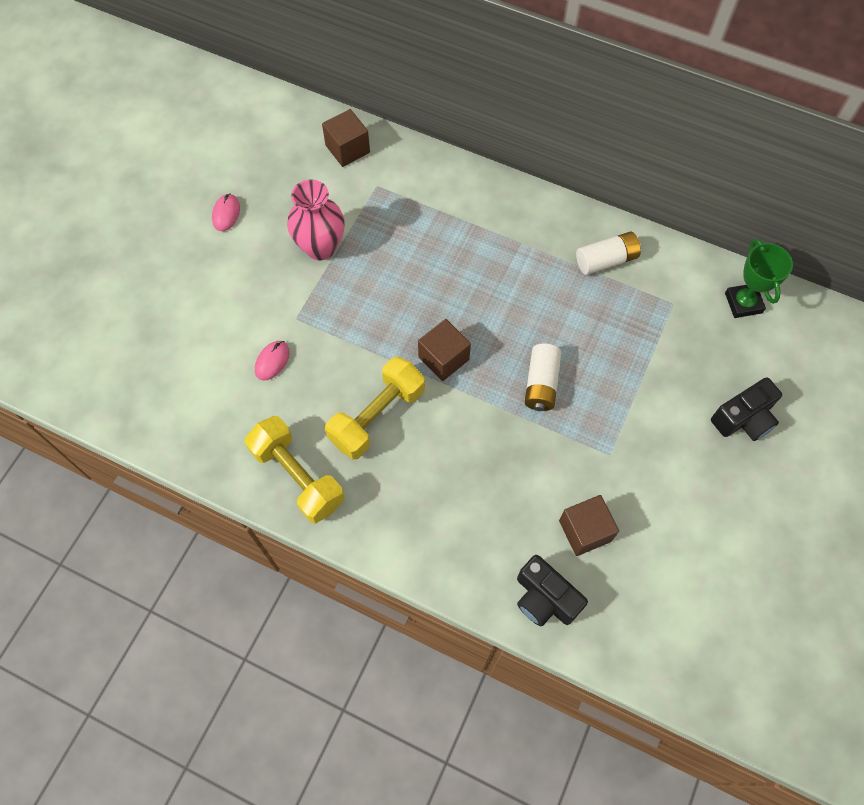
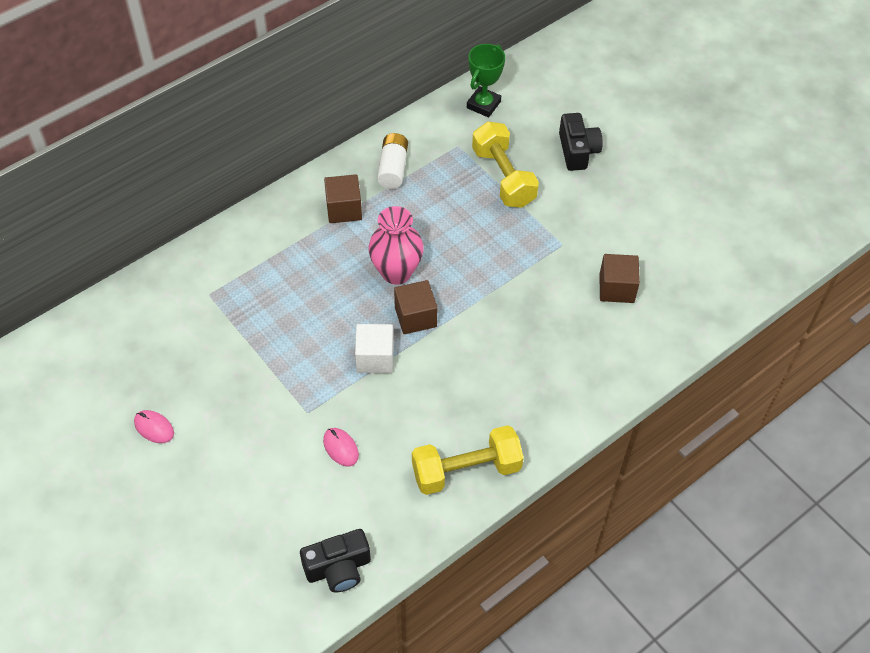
camera: 65 degrees left, 10 degrees down
(321, 247) = (245, 363): pink vase -> pink vase (396, 272)
(347, 149) = (151, 300): brown cube -> brown cube (344, 209)
(377, 416) = (442, 387): yellow dumbbell -> yellow dumbbell (503, 177)
(380, 345) = (375, 358): none -> white cube
(541, 384) = (478, 260): white battery -> none
(545, 598) = (657, 338): black camera -> black camera (338, 568)
(743, 303) = (483, 105): green trophy -> green trophy turned 75 degrees counterclockwise

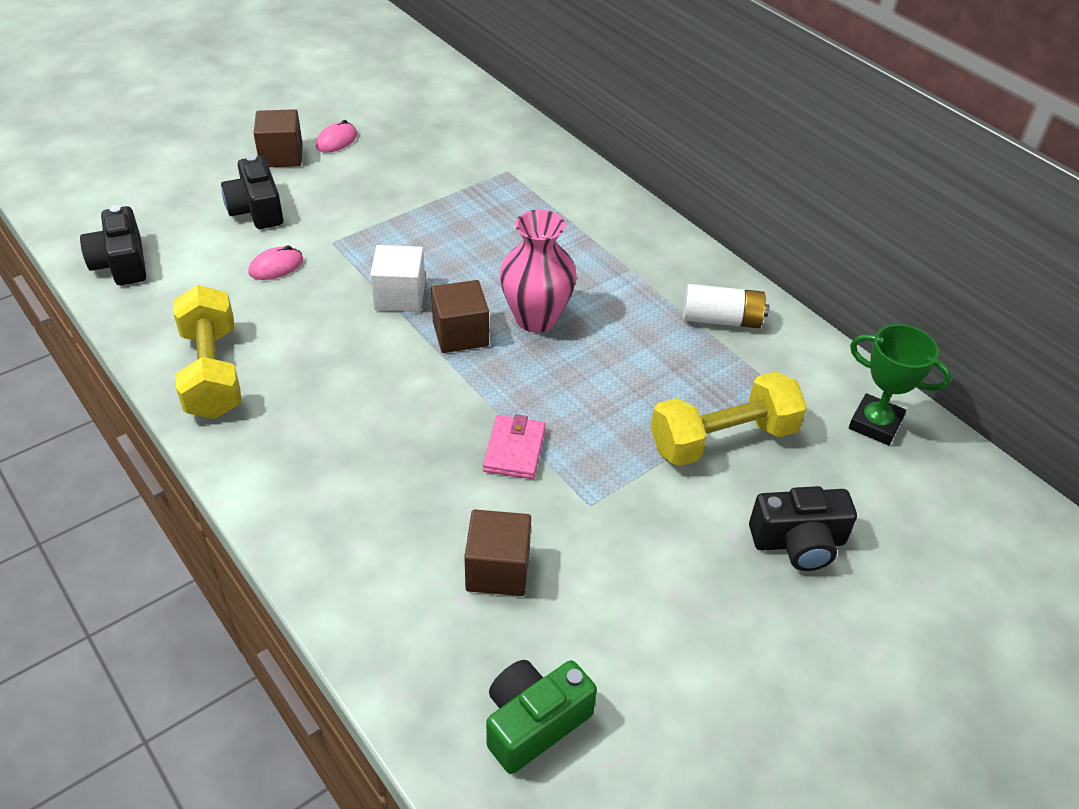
camera: 90 degrees right, 10 degrees down
(261, 476) = (256, 209): none -> black camera
(344, 209) = (642, 273): brown cube -> brown cube (281, 156)
(523, 282) = (514, 450): none -> pink wallet
(708, 270) = (534, 723): none -> green camera

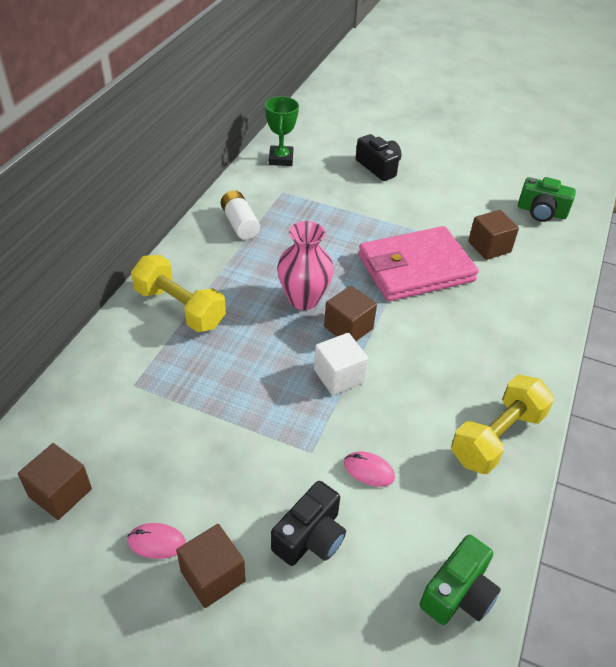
camera: 120 degrees left, 0 degrees up
(121, 263) = (458, 593): black camera -> green camera
(426, 112) = (60, 493): none -> brown cube
(514, 450) = (415, 268): pink wallet -> pink wallet, size x2.30
(723, 439) = (337, 201): yellow dumbbell -> yellow dumbbell (180, 308)

